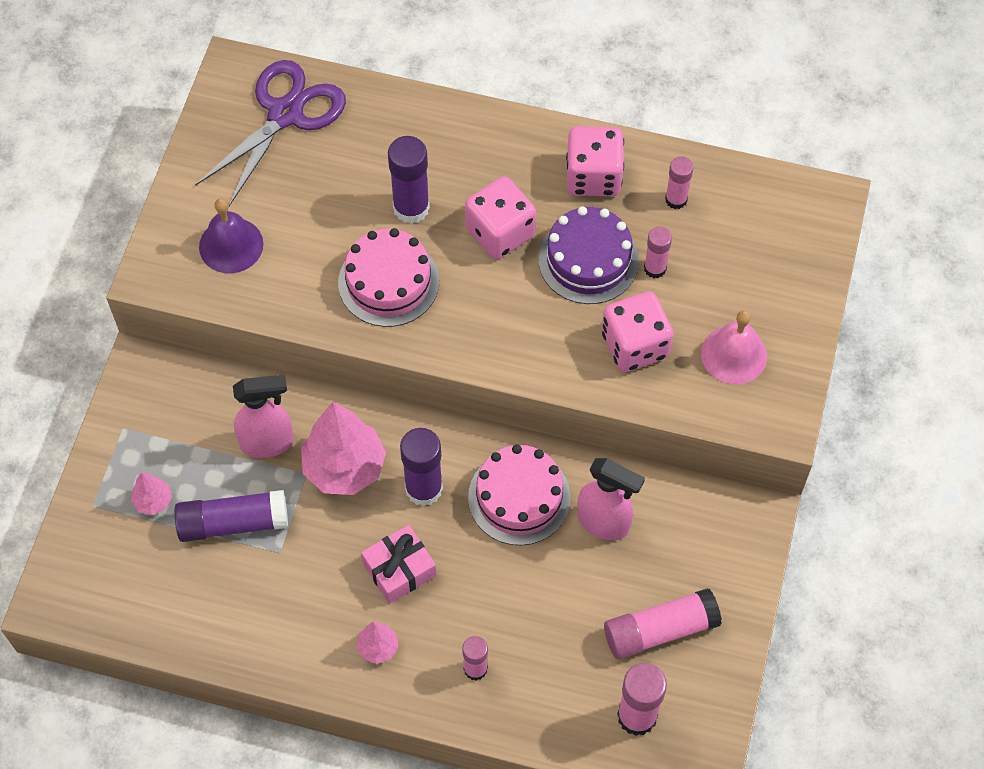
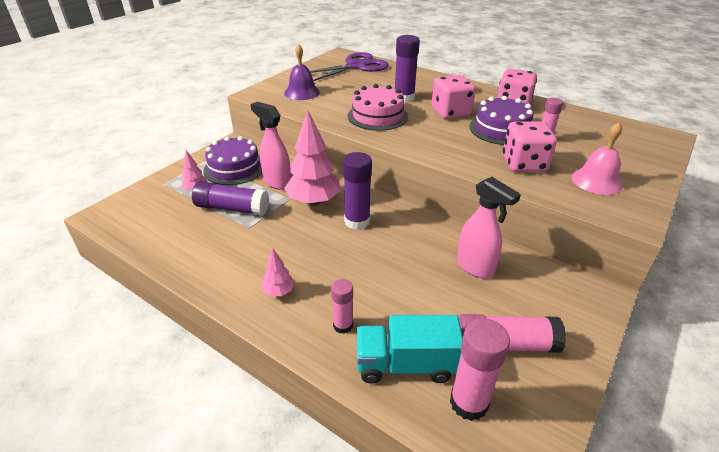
camera: 20 degrees right, 25 degrees down
(182, 431) = (234, 168): none -> purple cake
(268, 443) = (277, 182): pink spray bottle -> pink spray bottle turned 150 degrees counterclockwise
(399, 569) = (319, 255): pink gift -> none
(519, 497) = (418, 240): pink cake -> none
(561, 695) = (405, 364): none -> turquoise truck
(676, 199) = (563, 120): pink glue stick -> none

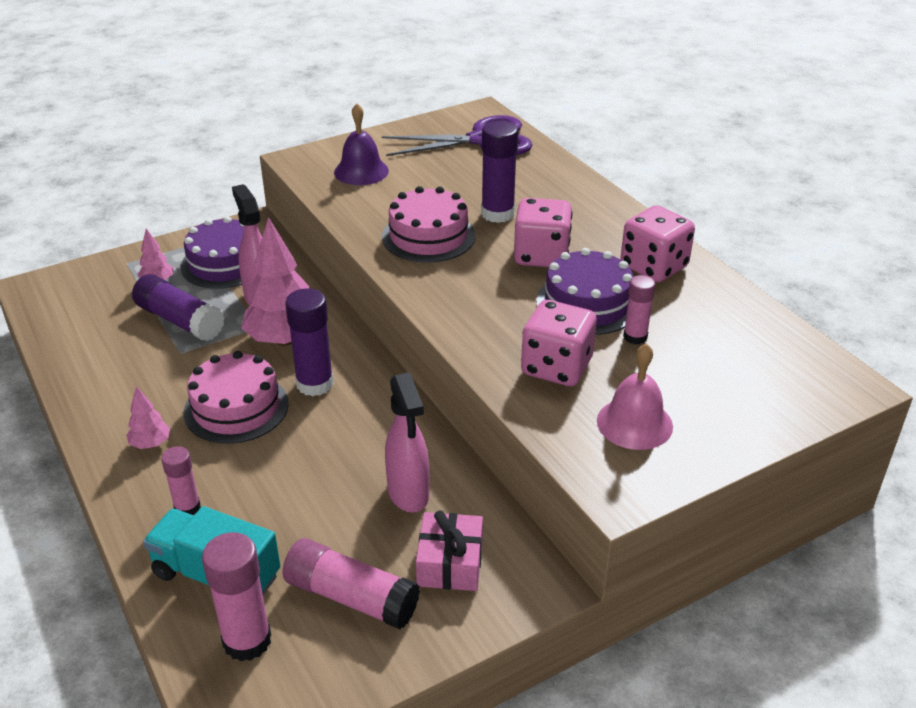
camera: 25 degrees right, 0 degrees up
(319, 250) = (236, 407): none -> pink cake
(540, 300) = (450, 563): none -> pink gift

